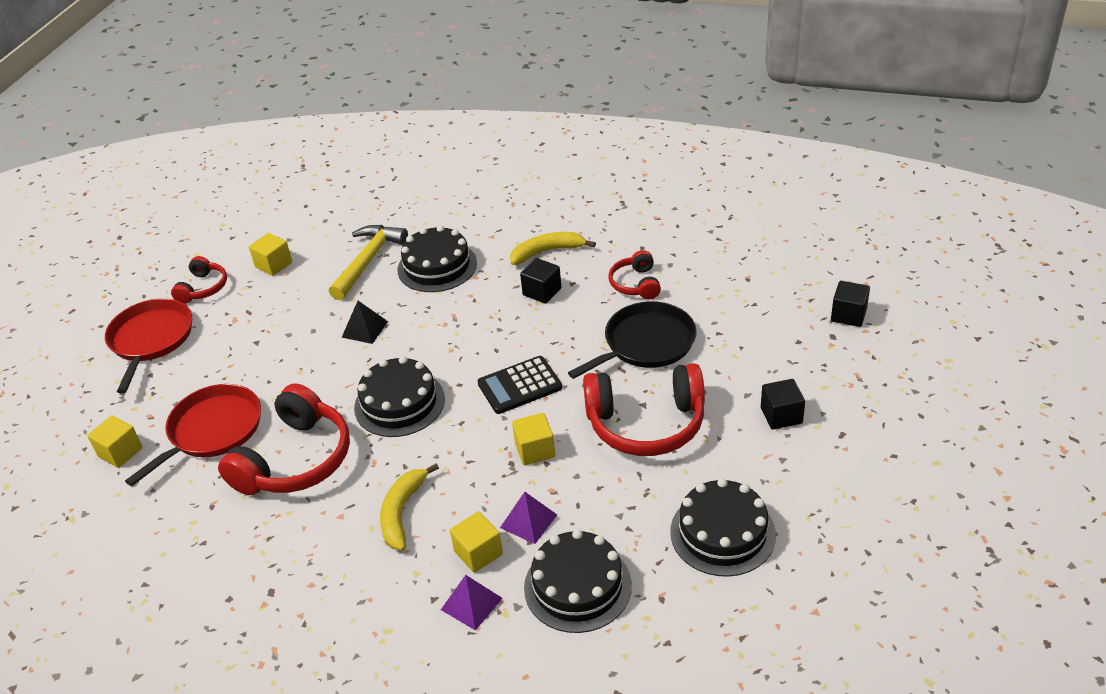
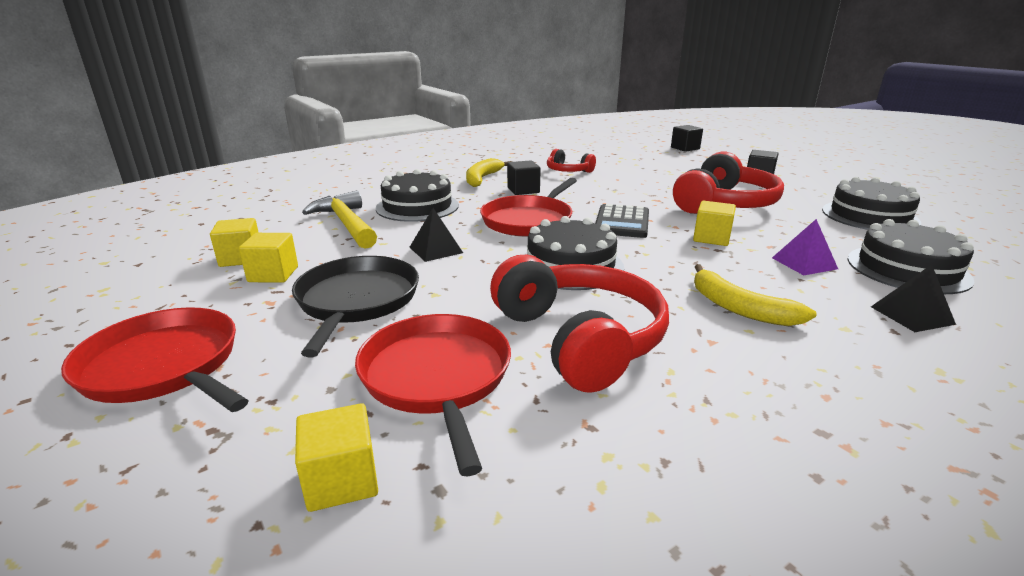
camera: 55 degrees left, 15 degrees down
(203, 288) = (170, 302): red headphones -> none
(469, 336) = (529, 220): none -> red pan
(471, 603) = (911, 315): purple pyramid -> black pyramid
(478, 553) = (834, 292): yellow cube -> yellow cube (273, 274)
(645, 344) = (635, 184): black pan -> black pan (356, 301)

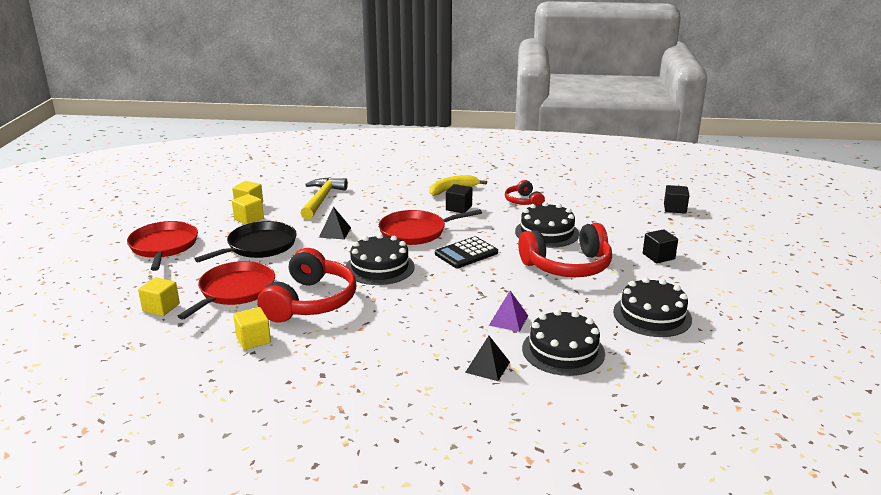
camera: 40 degrees right, 0 degrees up
(417, 206) = (375, 200): black cake -> black cake (547, 233)
(711, 238) = (494, 284): yellow cube -> yellow cube (253, 340)
(739, 308) = (409, 323): yellow banana -> none

